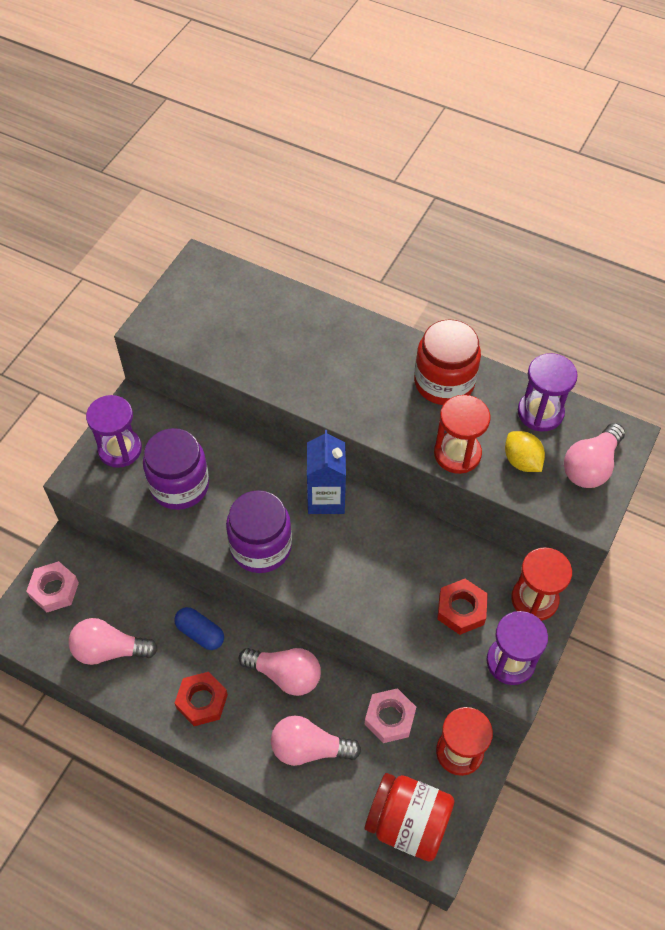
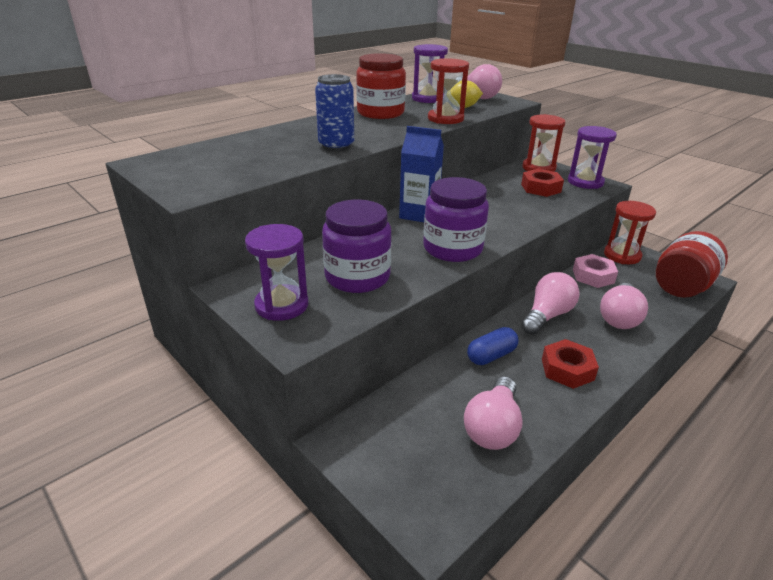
camera: 70 degrees left, 25 degrees down
(54, 590) = (392, 464): pink nut -> none
(307, 382) = (336, 146): none -> blue can

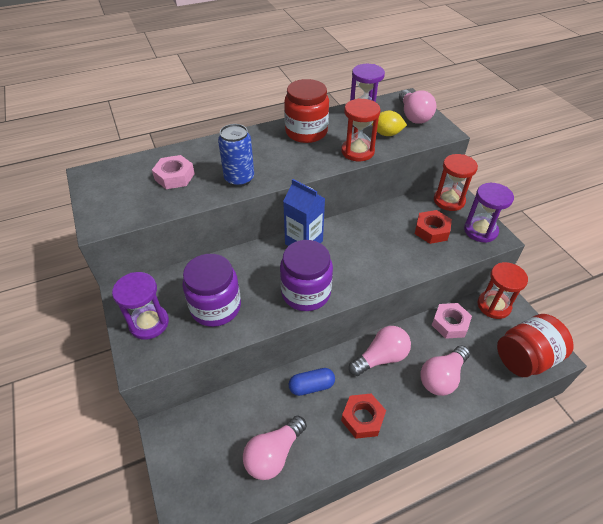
camera: 20 degrees right, 15 degrees up
(257, 152) = (174, 177): none -> pink nut

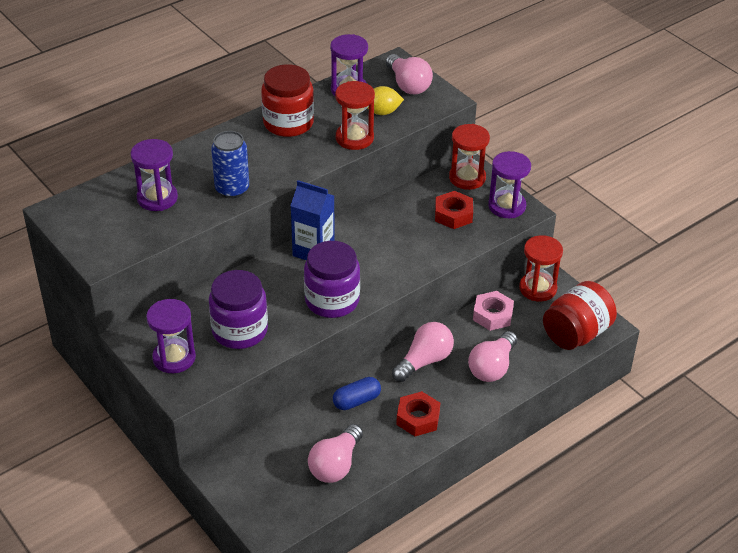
camera: 15 degrees left, 5 degrees down
(174, 177) = (157, 198): pink nut -> purple hourglass

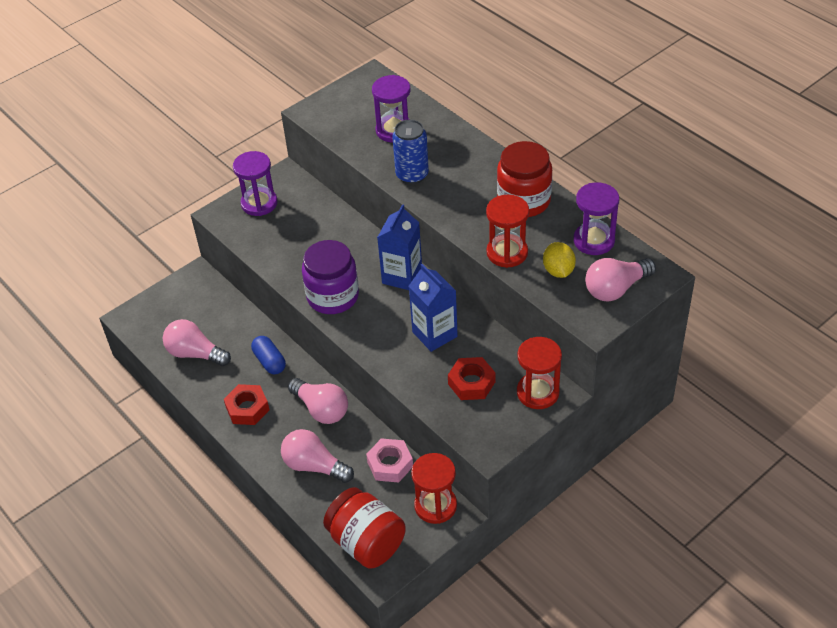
camera: 90 degrees right, 5 degrees up
(240, 331) = (292, 239): purple jar -> none
(393, 233) = (434, 334): none -> blue carton
(507, 206) = (493, 431): purple hourglass -> none

